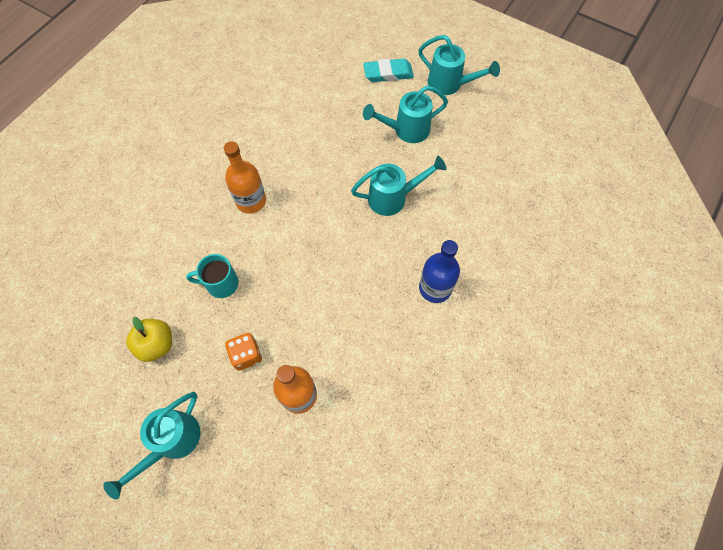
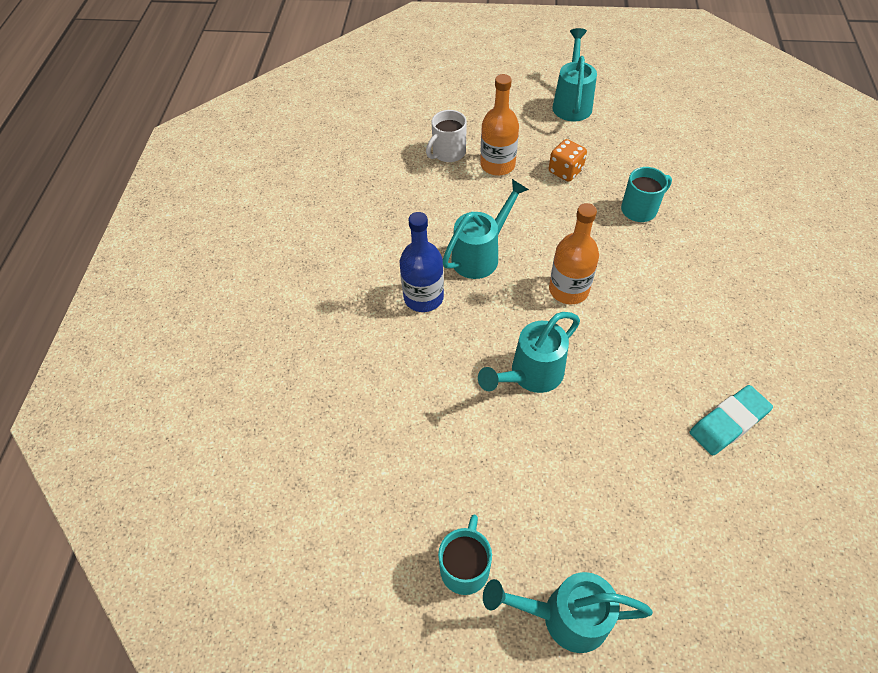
camera: 155 degrees right, 10 degrees down
(156, 344) = (647, 147): yellow apple -> none
(251, 201) = (689, 295): orange bottle -> orange bottle (568, 289)
(335, 437) = (448, 153): none -> white mug
(388, 73) = (677, 585): turquoise eraser -> turquoise eraser (728, 422)
(406, 130) = (577, 485): turquoise watering can -> turquoise watering can (480, 255)
(488, 121) = (465, 567): none -> turquoise mug

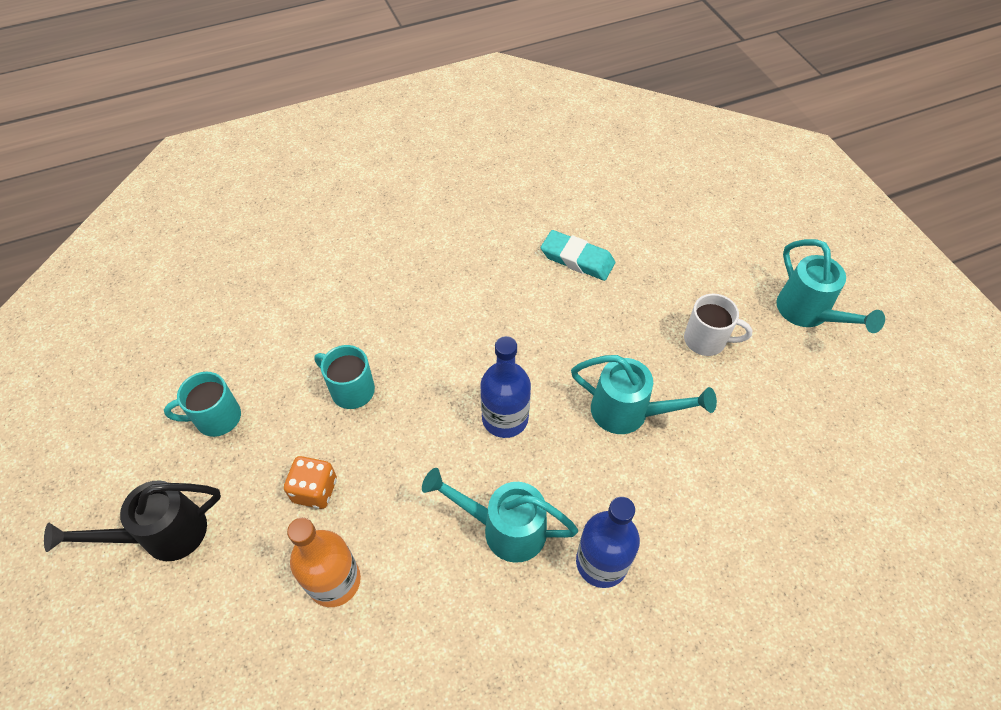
camera: 120 degrees left, 0 degrees up
(448, 153) = (335, 666): white mug -> white mug (706, 340)
(465, 567) = (832, 389): turquoise mug -> turquoise mug (216, 418)
(568, 289) = (505, 418): orange bottle -> blue bottle
(572, 103) = (163, 535): turquoise watering can -> black watering can

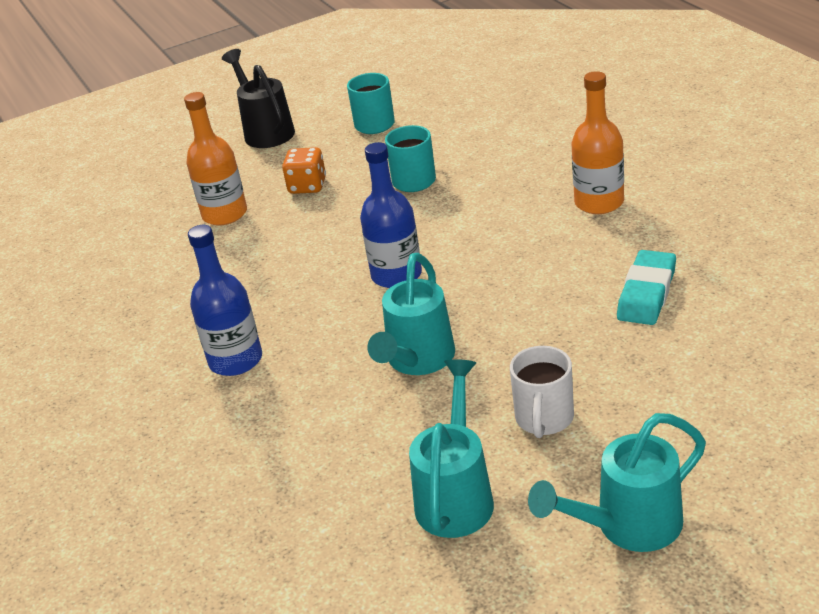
camera: 90 degrees right, 20 degrees down
(448, 264) = (599, 202): none -> orange bottle
(504, 528) = (272, 294): turquoise watering can -> turquoise watering can (456, 496)

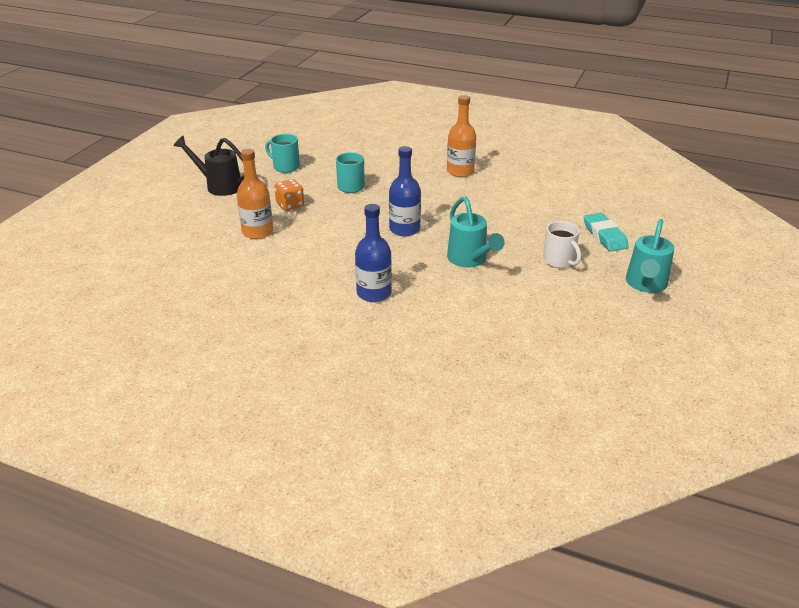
camera: 45 degrees left, 0 degrees up
(456, 496) = (565, 303): turquoise watering can -> none
(646, 293) = (533, 200): turquoise eraser -> turquoise eraser (604, 236)

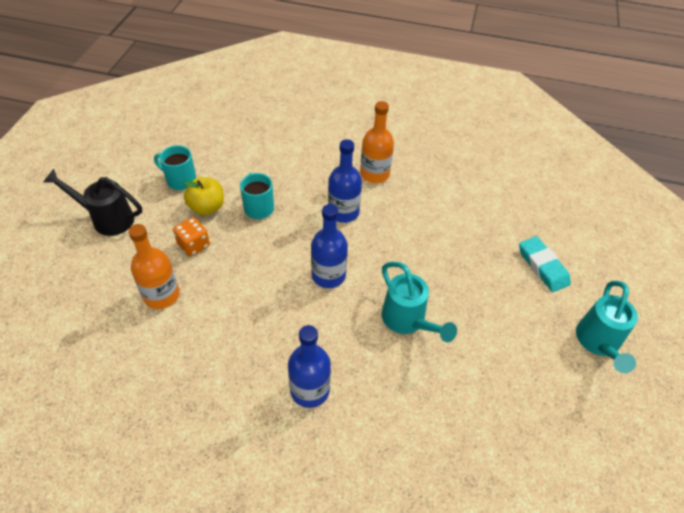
camera: 10 degrees left, 15 degrees up
(305, 184) = (207, 207): none -> yellow apple
(426, 193) = (343, 212): none -> blue bottle
(559, 261) = (503, 313): white mug -> none

